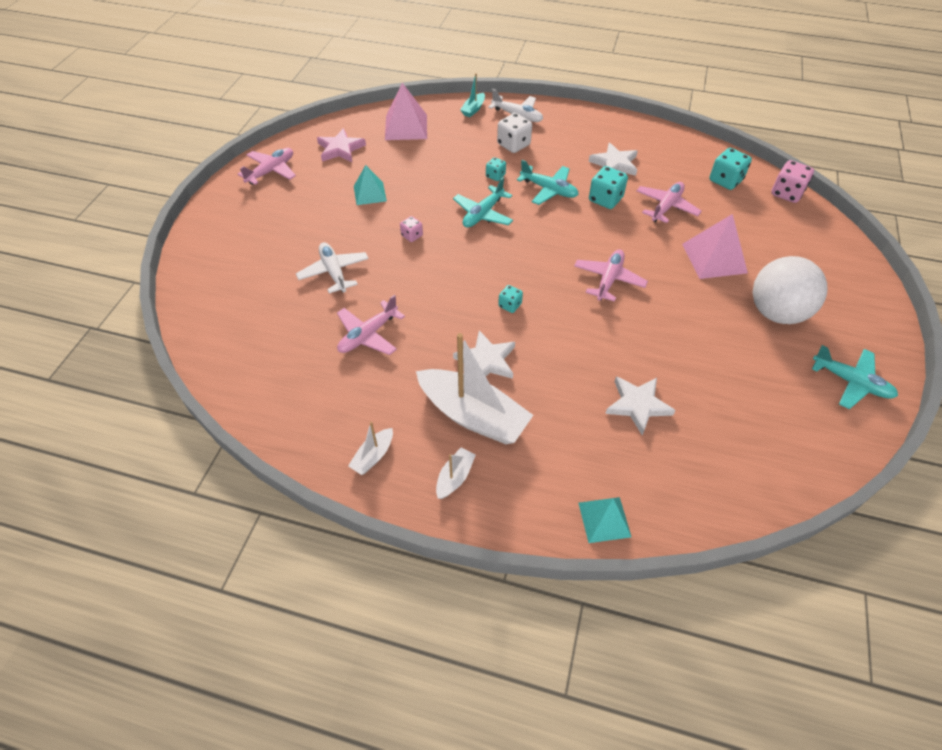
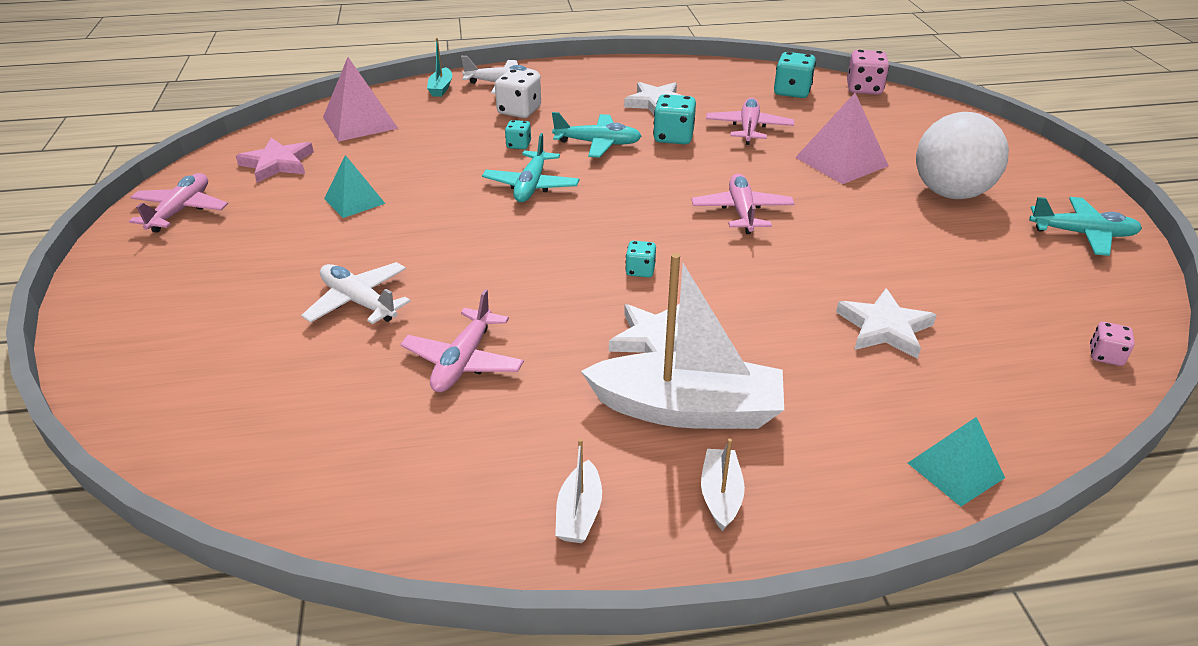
camera: 25 degrees left, 15 degrees down
(412, 235) = (449, 231): pink dice -> pink dice (1105, 356)

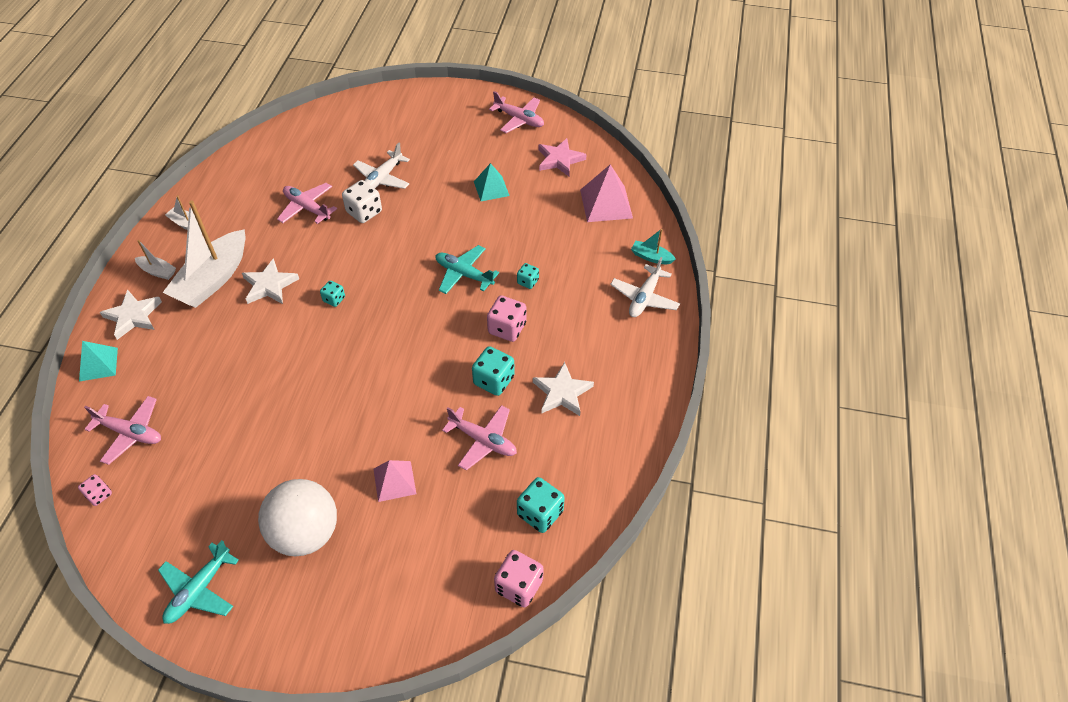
camera: 110 degrees right, 15 degrees up
(359, 302) = (382, 178): white plane -> white plane turned 150 degrees clockwise
(519, 111) = (587, 296): white dice -> white dice (364, 212)
(597, 143) = (507, 328): turquoise plane -> pink dice
(741, 212) = (364, 378): pink plane -> pink plane (130, 433)
(841, 161) = (394, 481): pink pyramid -> pink pyramid, size x0.65
(884, 328) = (203, 393): white star -> white star (133, 316)

